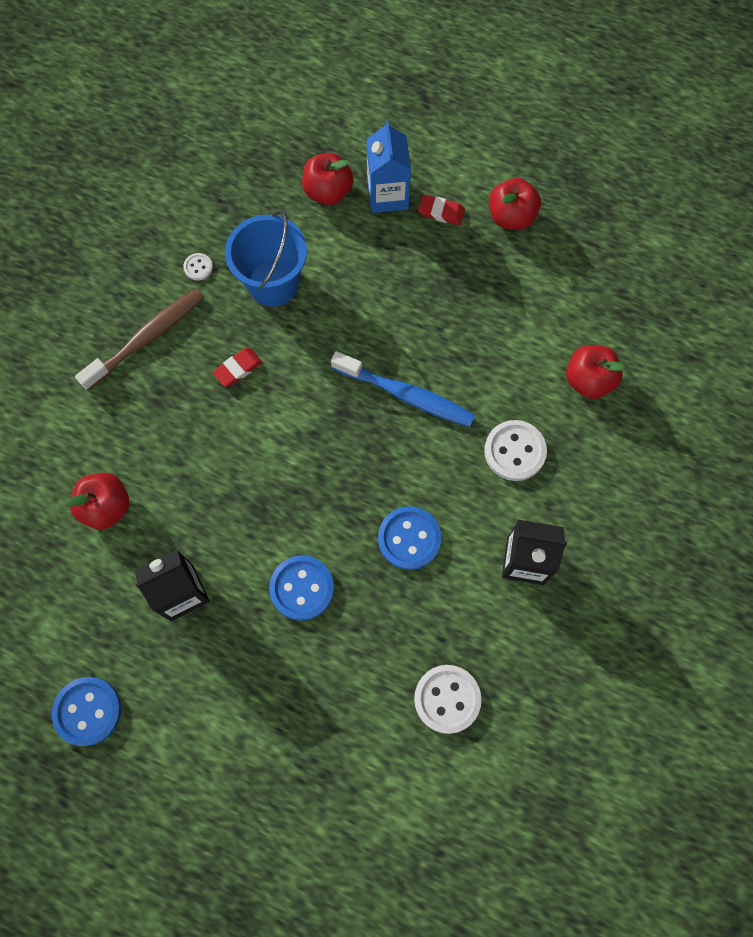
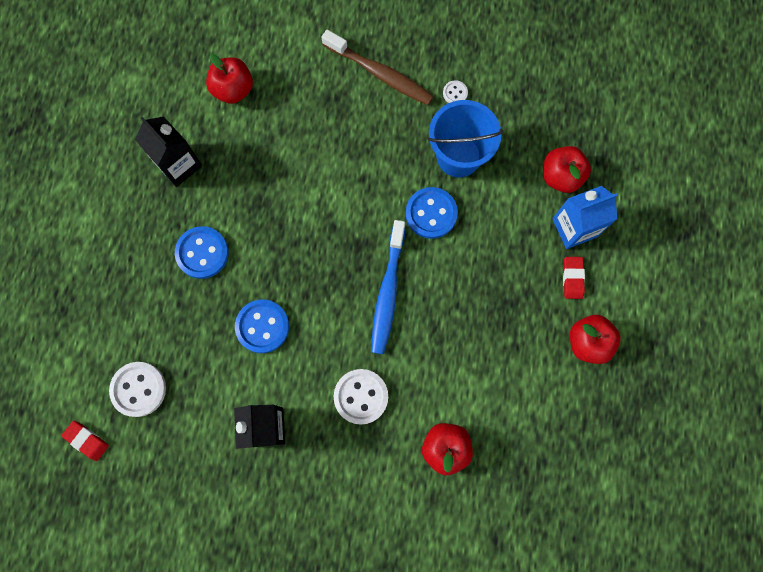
camera: 75 degrees right, 5 degrees up
(88, 711) = (77, 127): blue button -> blue button (431, 213)
(238, 369) = (373, 151): red eraser -> red eraser (87, 440)

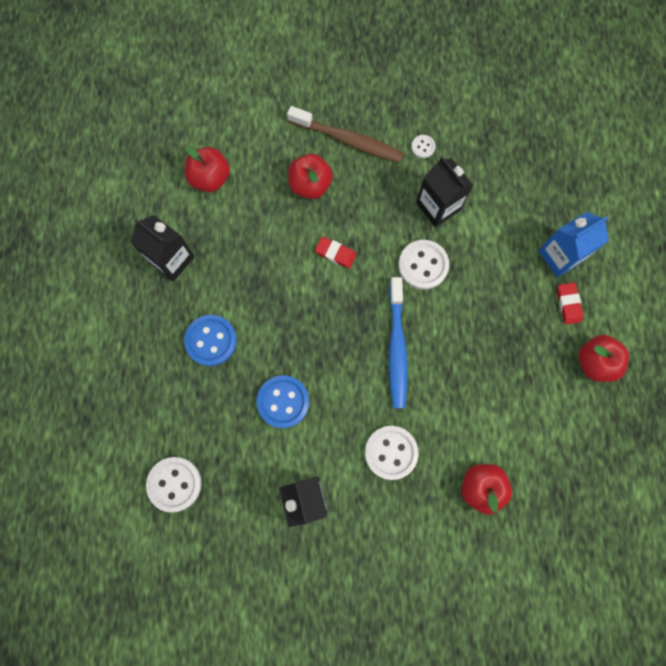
camera: 10 degrees left, 0 degrees up
(87, 440) = (133, 543): red eraser -> red eraser (335, 253)
(431, 213) = (423, 265): blue button -> white button
(458, 156) = (438, 206): blue bucket -> black carton
(561, 176) = (538, 209): red apple -> red apple (310, 185)

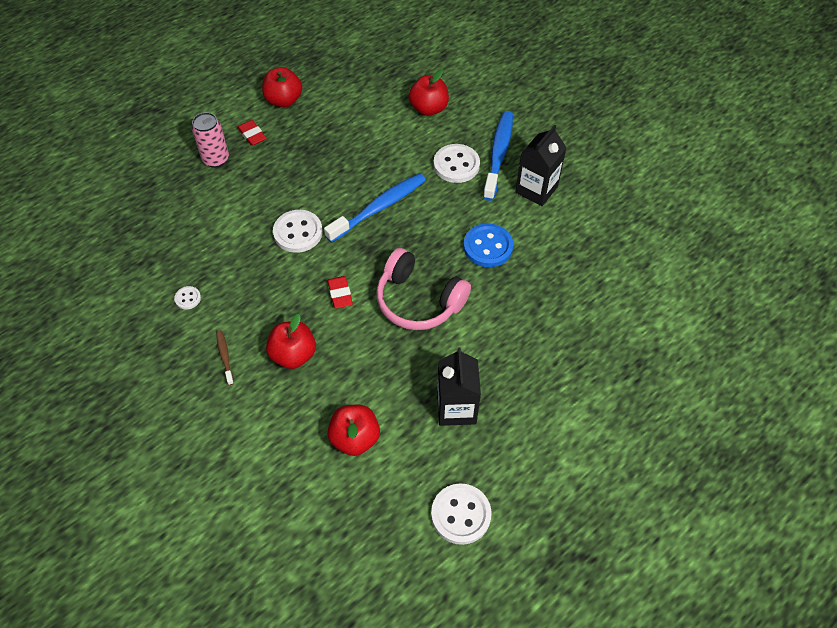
camera: 130 degrees left, 20 degrees down
(174, 484) = (613, 269): white button -> white button (461, 514)
(211, 341) = (492, 325): blue button -> none
(280, 305) = (418, 301): none -> pink headphones
(348, 140) = (225, 356): brown toothbrush -> brown toothbrush, size x0.47
(372, 502) = (498, 154): none -> blue toothbrush
(438, 206) = (237, 254): black carton -> none
(560, 256) = (216, 159): blue carton -> pink can
(568, 304) = (252, 135): red eraser -> red eraser turned 75 degrees counterclockwise

